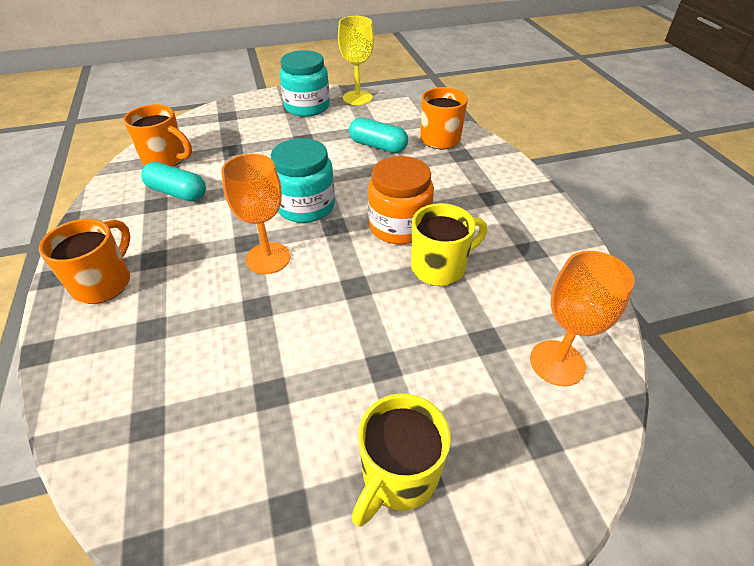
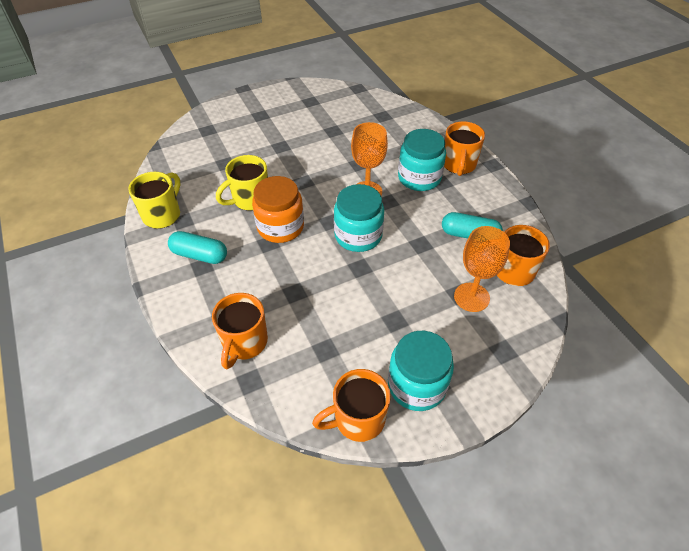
camera: 170 degrees right, 5 degrees up
(180, 269) = (419, 178): none -> turquoise jar
(357, 98) = (357, 419): yellow goblet -> orange mug
(378, 146) = (312, 320): turquoise capsule -> turquoise capsule (199, 255)
(398, 476) = (269, 113): yellow mug -> yellow mug (163, 215)
(557, 363) = (189, 157): orange goblet -> orange goblet (471, 297)

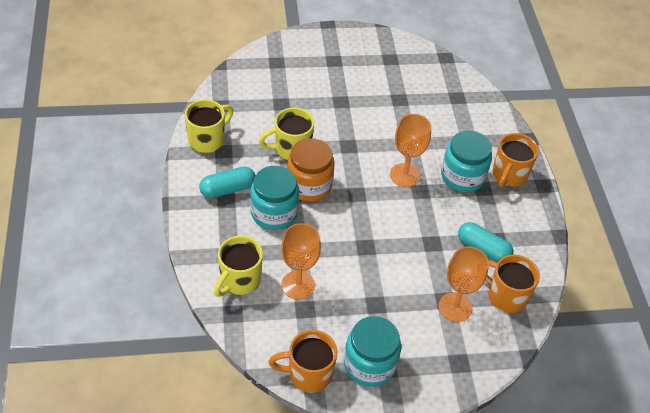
camera: 15 degrees right, 0 degrees up
(199, 255) = (227, 189): turquoise capsule -> turquoise capsule turned 60 degrees counterclockwise
(244, 343) = (239, 280): orange mug -> yellow mug
(308, 327) = (298, 285): none -> orange goblet
(358, 236) = (377, 216): turquoise jar -> turquoise jar (274, 213)

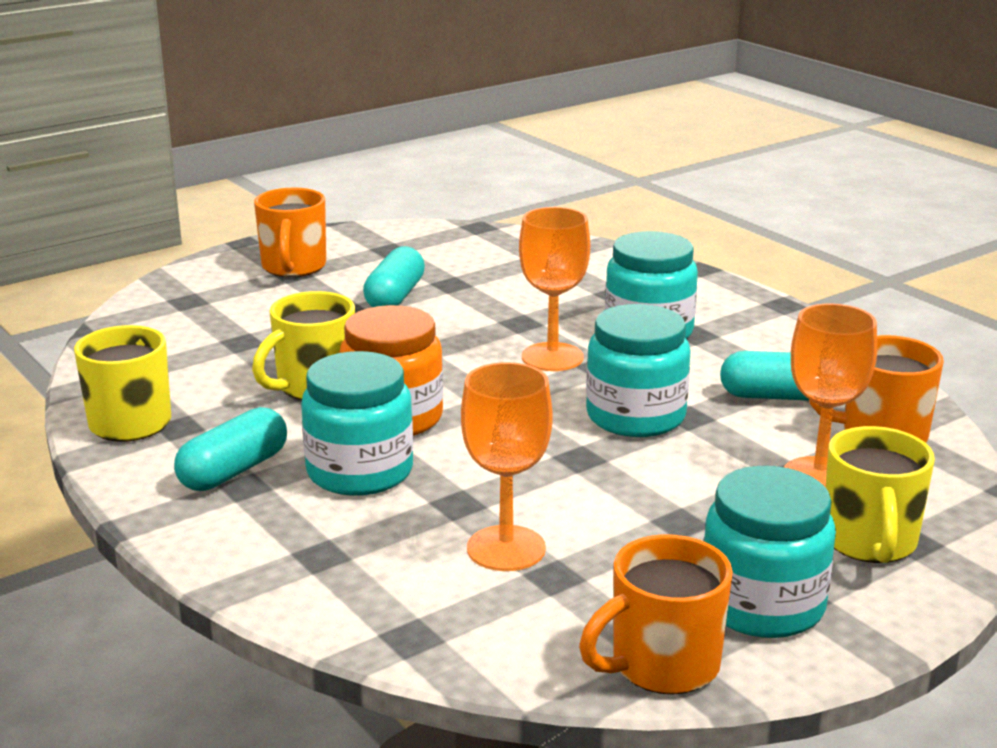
camera: 25 degrees left, 25 degrees down
(239, 280) = (378, 584): yellow mug -> yellow mug (870, 542)
(367, 98) = (395, 296): none -> turquoise capsule
(409, 232) = (635, 416): none -> turquoise jar
(509, 175) = (718, 309): orange mug -> orange mug (293, 267)

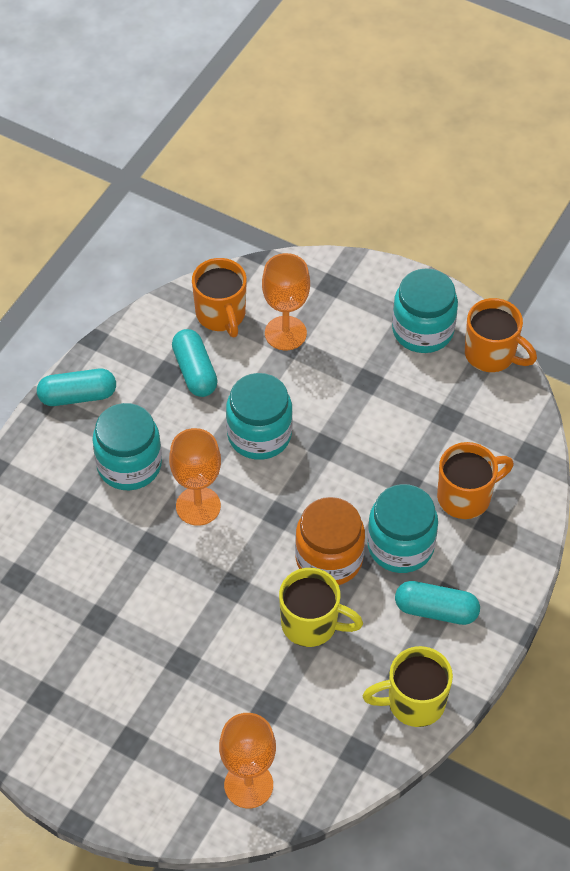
camera: 115 degrees left, 30 degrees up
(293, 267) = (117, 748): orange mug -> orange mug (466, 497)
(395, 296) = (141, 646): turquoise capsule -> turquoise capsule (77, 396)
(506, 548) = (436, 445): orange goblet -> orange goblet (248, 785)
(870, 542) = (342, 300): yellow mug -> none

